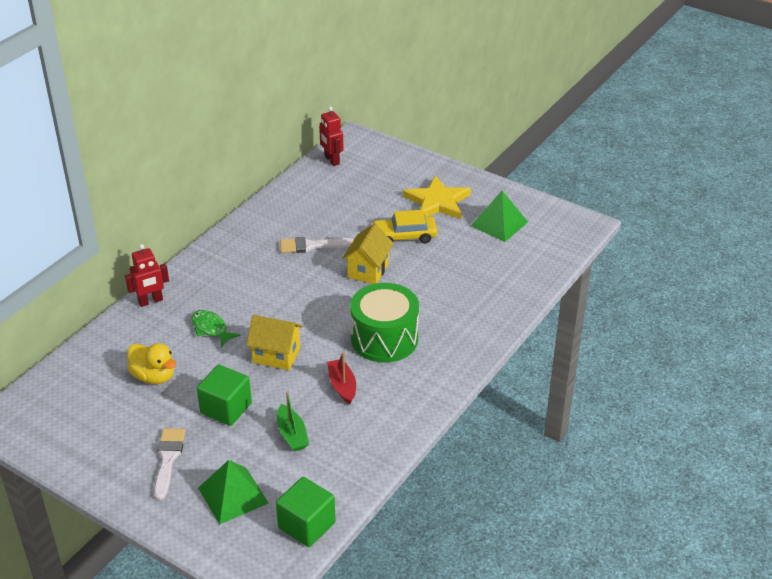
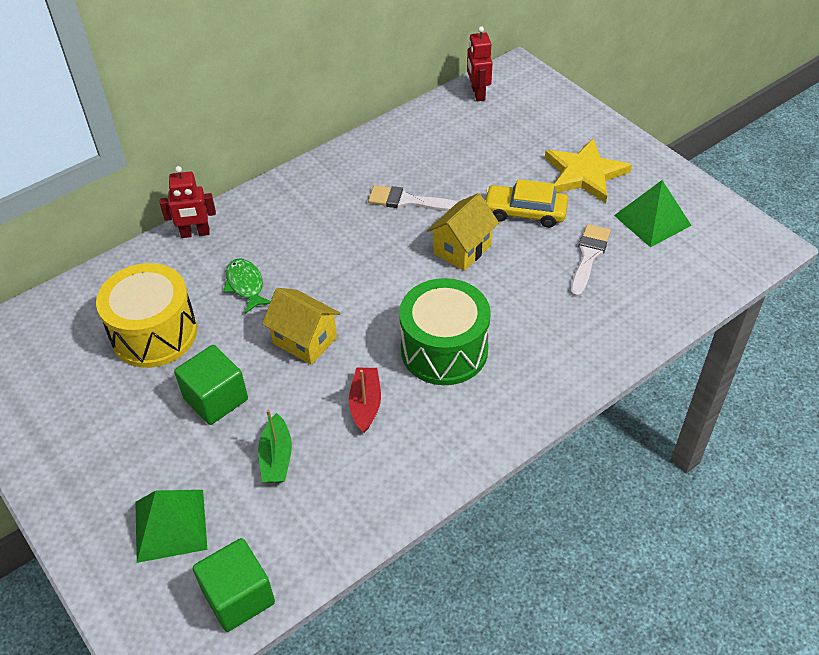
camera: 20 degrees right, 10 degrees up
(153, 376) = (154, 333): yellow duck -> yellow drum
(168, 459) = (120, 451): white brush -> white brush (588, 257)

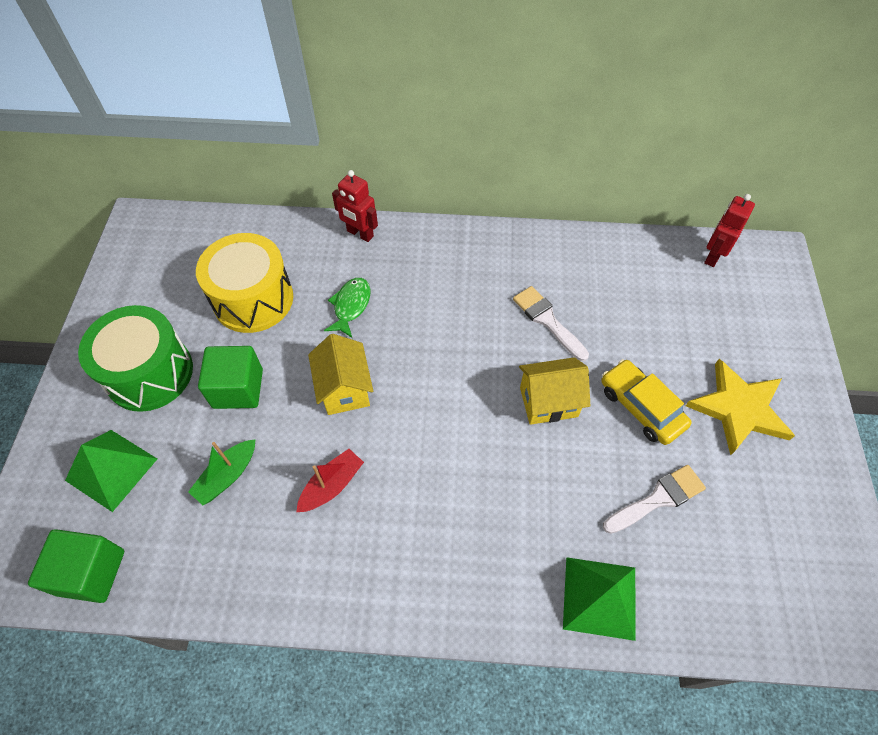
camera: 40 degrees right, 10 degrees up
(444, 350) = (439, 487): green drum -> green drum (149, 373)
(652, 220) = (762, 509): green pyramid -> green pyramid (600, 597)

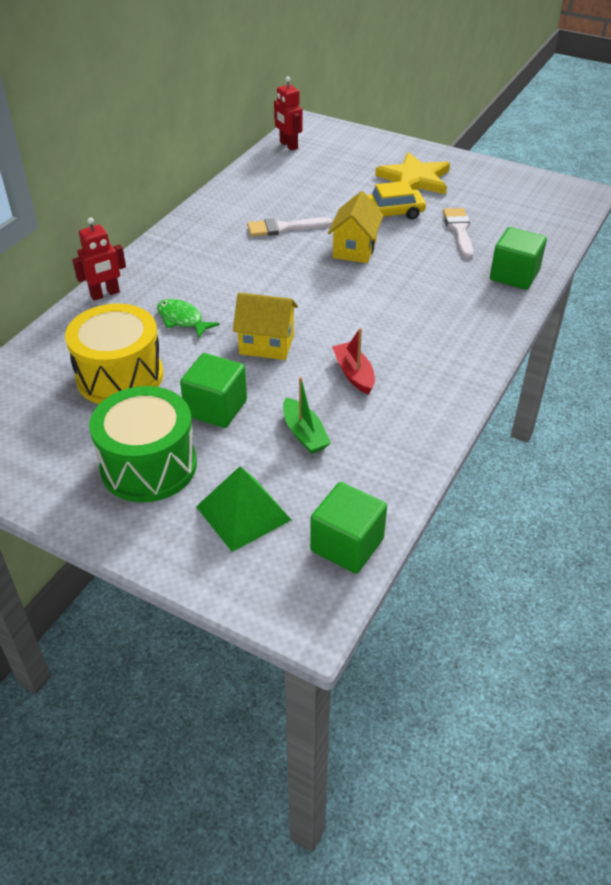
camera: 65 degrees left, 15 degrees down
(600, 597) = (514, 275): green pyramid -> green cube

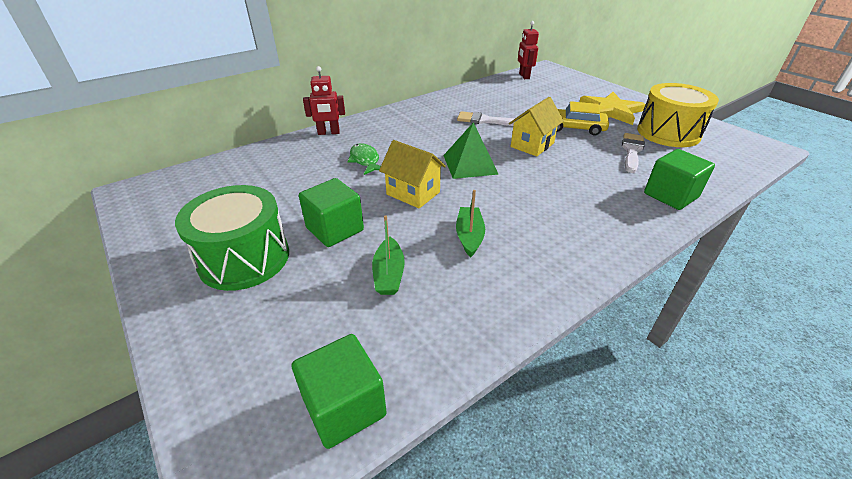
camera: 25 degrees right, 5 degrees down
(120, 376) = (288, 186): yellow drum -> yellow drum (668, 133)
(243, 513) = (278, 329): green pyramid -> green pyramid (470, 164)
(354, 374) = (469, 236): red boat -> green boat

